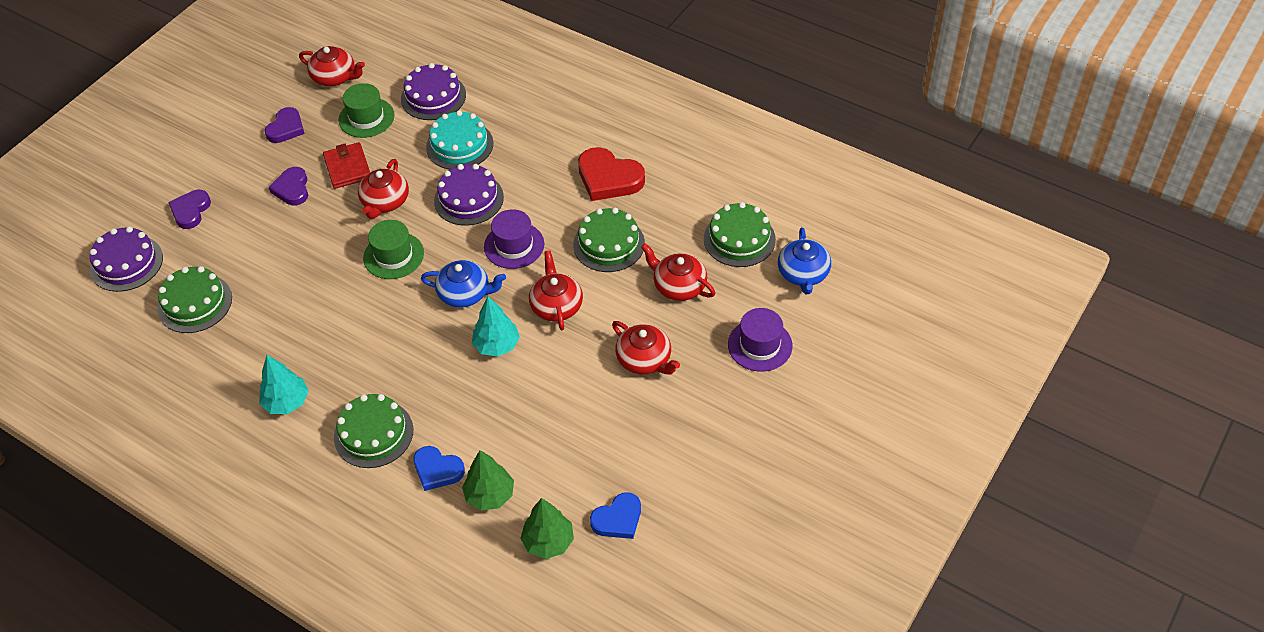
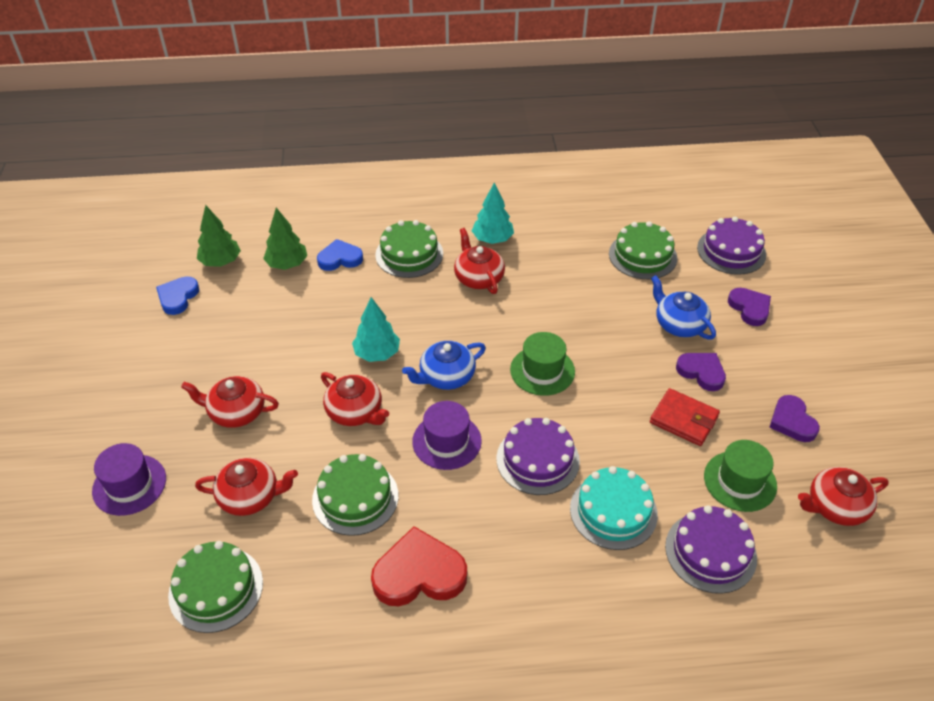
camera: 140 degrees right, 5 degrees down
(385, 202) = (609, 410): red teapot -> red teapot (478, 278)
(803, 274) = (118, 589): blue teapot -> blue teapot (679, 324)

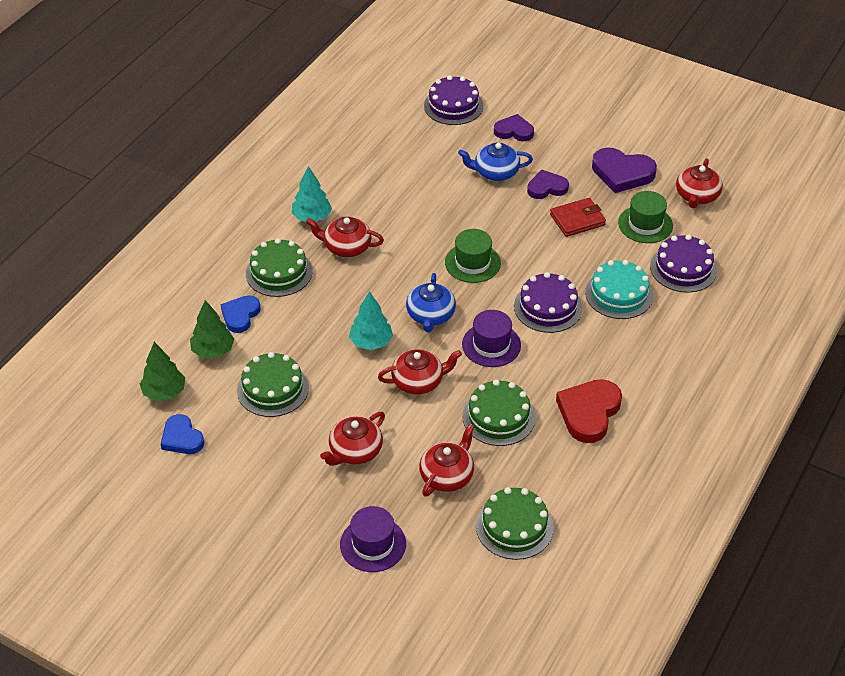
camera: 55 degrees left, 0 degrees up
(642, 256) = (413, 150): green cake -> green cake (272, 389)
(792, 421) = (622, 173): purple heart -> purple heart, size x1.55

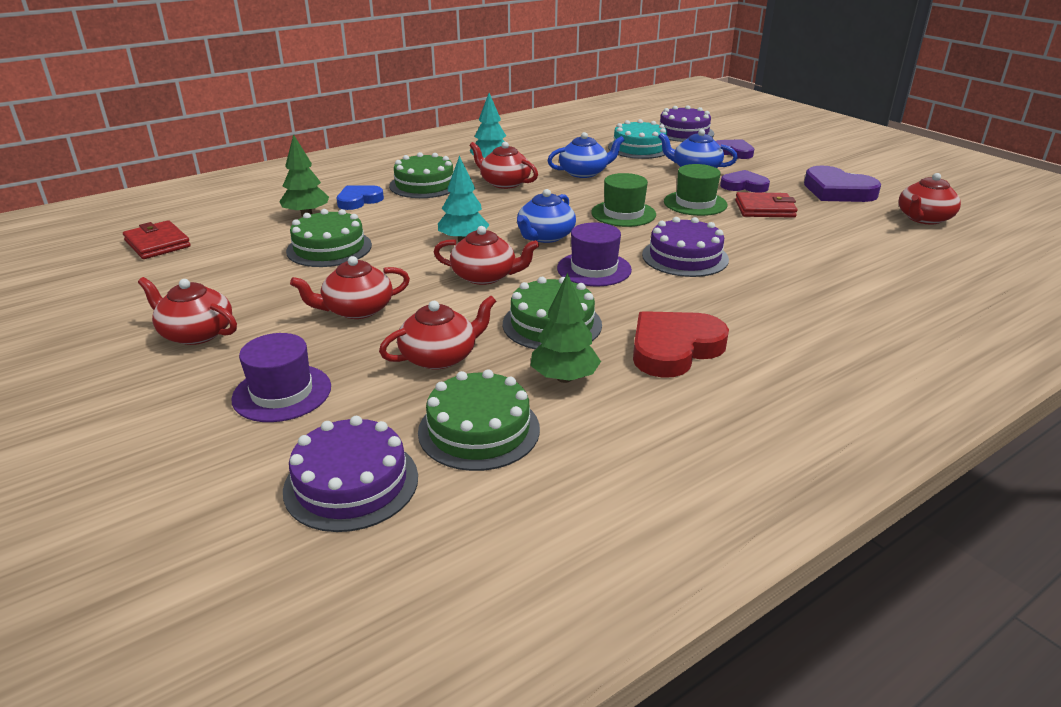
camera: 25 degrees right, 15 degrees down
(124, 433) = (157, 244): none -> red wallet
(164, 392) = (229, 228): green tree -> green tree (564, 378)
(182, 438) = (201, 259): blue heart -> none
(262, 516) = (196, 333): none -> red teapot
(404, 208) = (584, 173): none -> blue teapot
(619, 294) = (782, 265): turquoise cake -> turquoise cake (639, 148)
(645, 224) = (846, 225): green hat -> green hat (695, 203)
(683, 268) = (880, 263): purple cake -> purple cake (351, 483)

